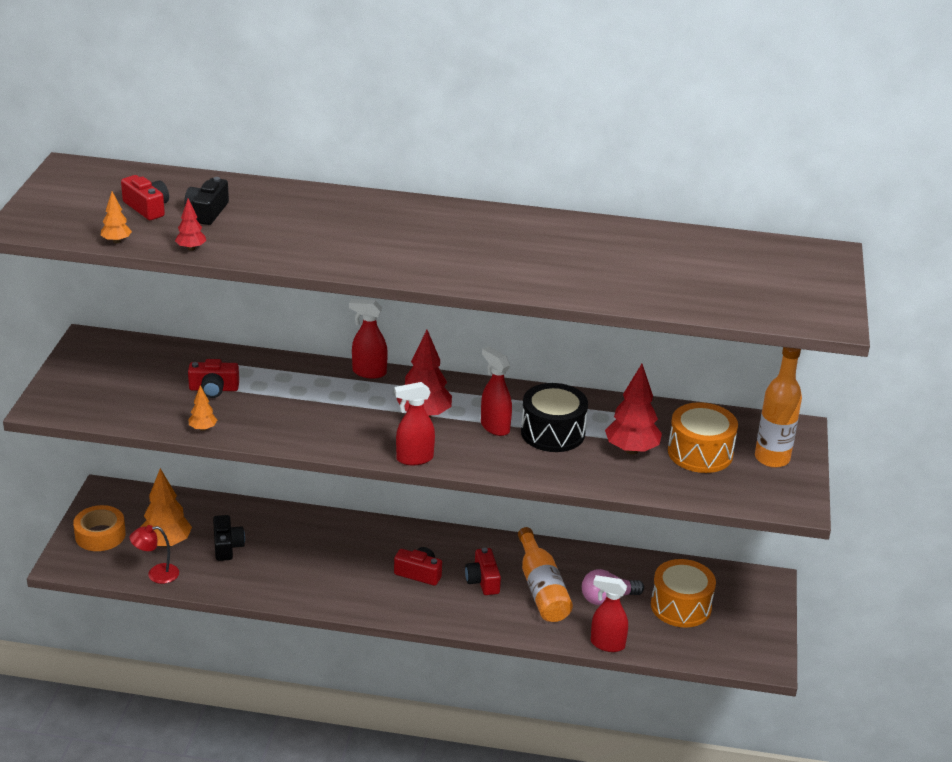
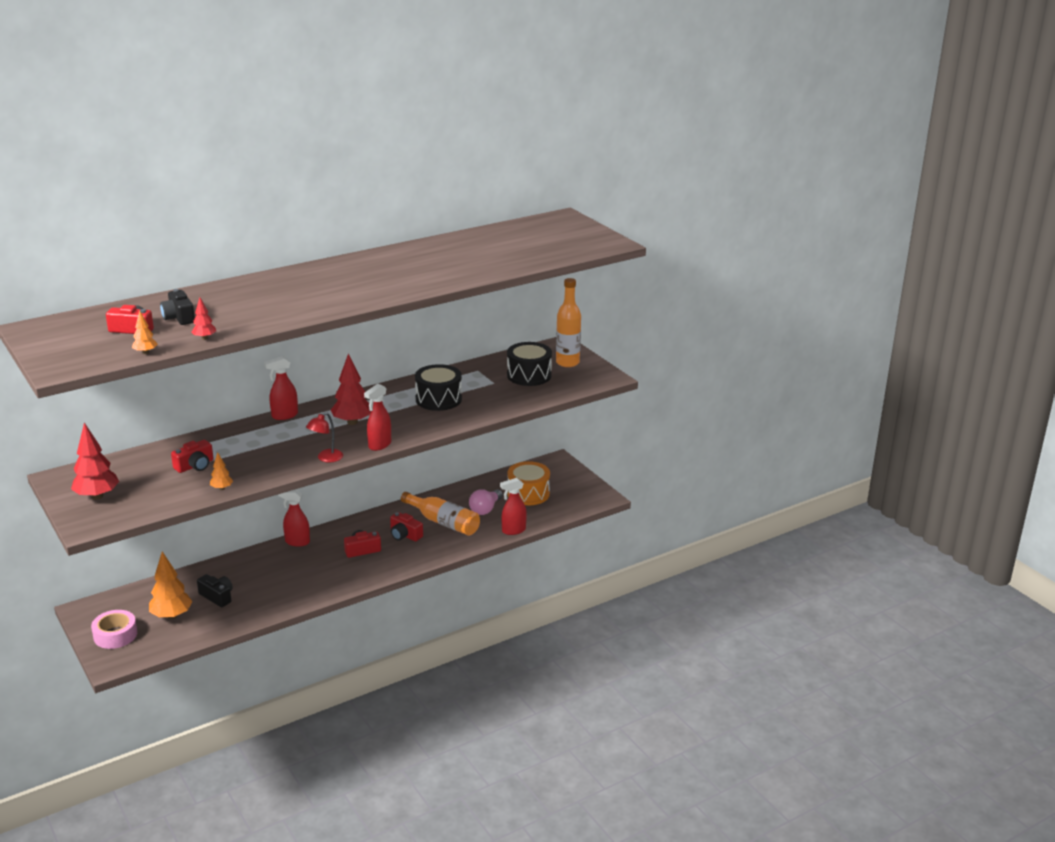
camera: 40 degrees left, 5 degrees down
(100, 535) = (115, 635): orange tape -> pink tape
(156, 574) = (189, 635): red lamp -> red lamp (326, 458)
(494, 427) = (402, 410): red spray bottle -> red spray bottle (297, 542)
(631, 450) = (492, 389): red tree -> red tree (97, 496)
(700, 453) = (529, 375): orange drum -> black drum

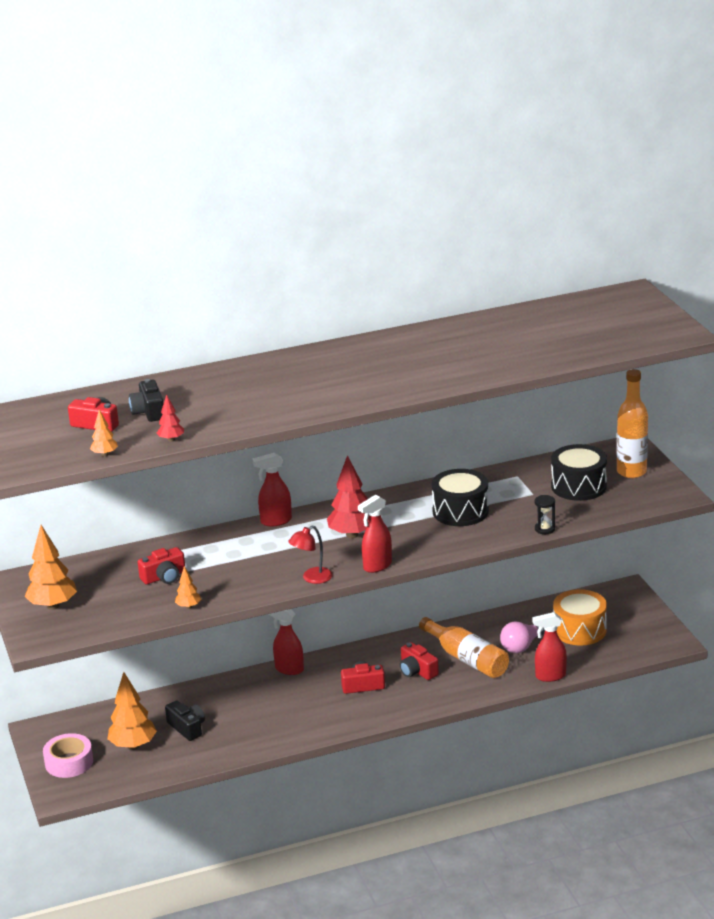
camera: 15 degrees right, 0 degrees up
(97, 496) = (53, 606): red tree -> orange tree
(511, 408) = (544, 529): none -> black hourglass

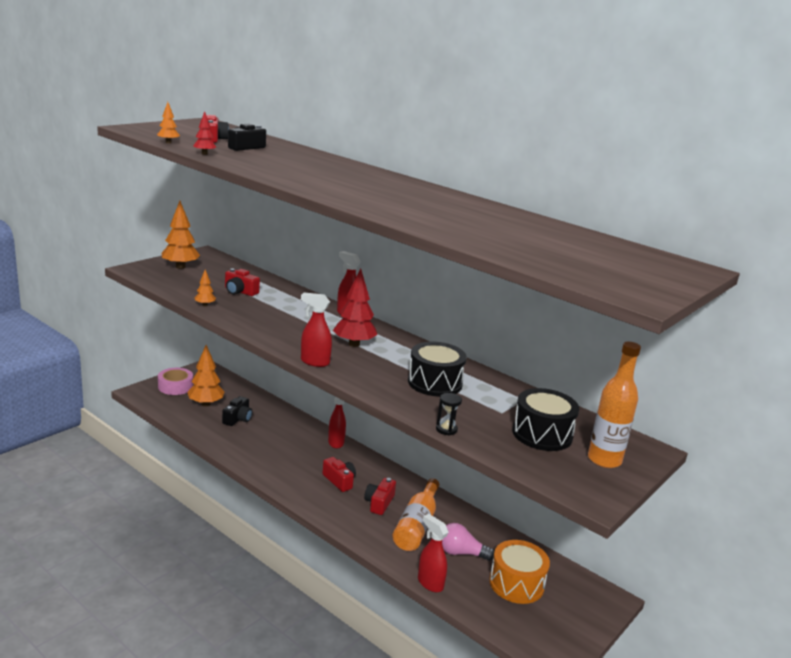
camera: 55 degrees right, 5 degrees down
(312, 578) = (276, 340): red lamp -> none

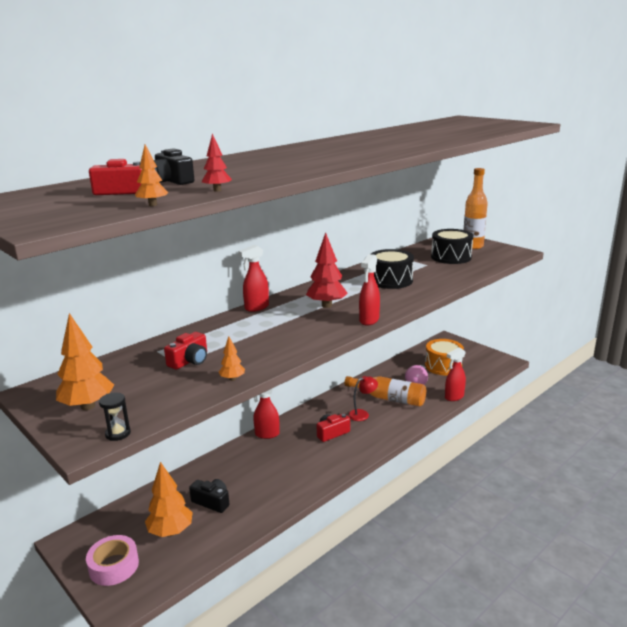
camera: 80 degrees left, 0 degrees up
(379, 503) = (362, 414): red camera -> red lamp
(446, 429) = (461, 280): black hourglass -> black hourglass (118, 434)

